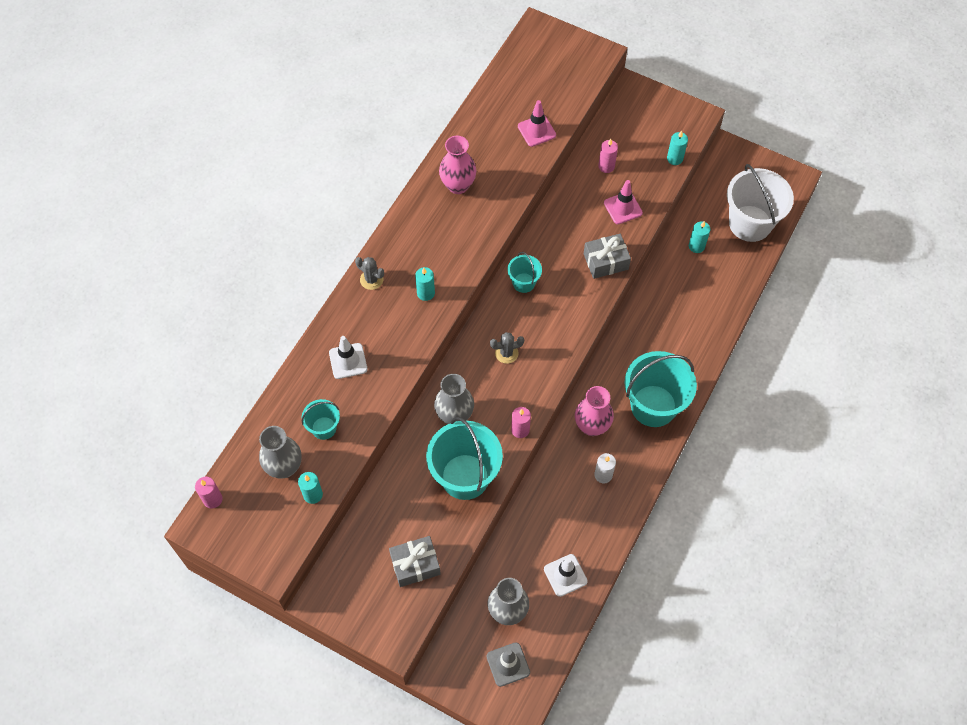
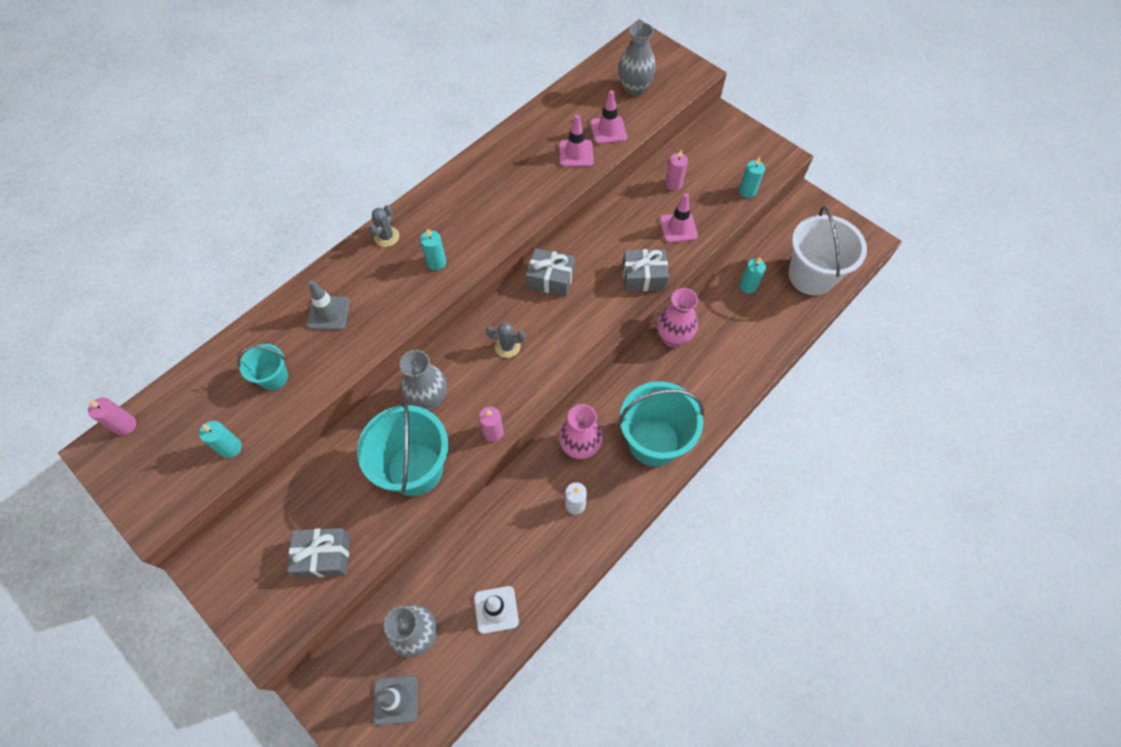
camera: 15 degrees right, 0 degrees up
(284, 467) = (214, 409): grey vase -> grey vase (634, 88)
(348, 361) = (328, 313): white traffic cone -> grey traffic cone
(371, 279) = (386, 237): grey cactus -> grey cactus turned 60 degrees clockwise
(458, 185) = (509, 165): pink vase -> pink vase (673, 337)
(514, 161) = (576, 153): none -> pink traffic cone
(524, 282) = (550, 279): turquoise bucket -> grey gift

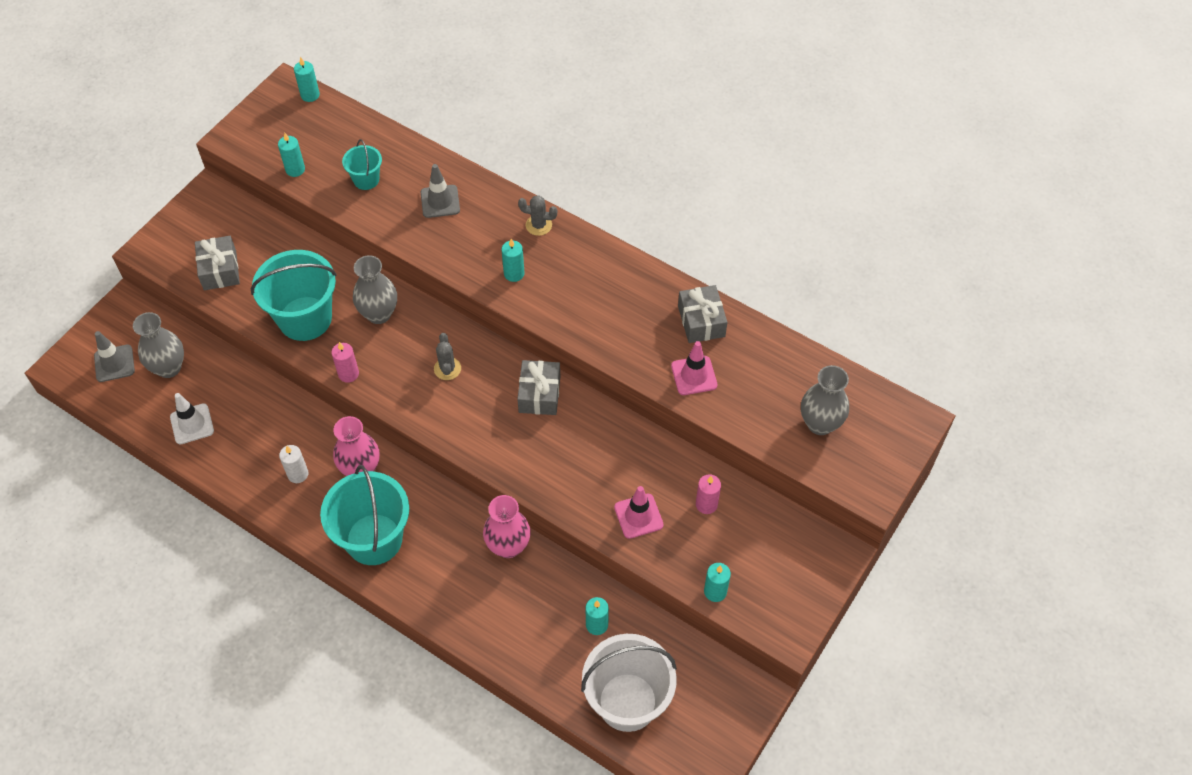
camera: 80 degrees right, 5 degrees down
(125, 425) = (310, 95): pink candle -> turquoise candle
(608, 130) = (740, 404): pink traffic cone -> none
(643, 277) = (559, 486): grey gift -> grey gift (701, 321)

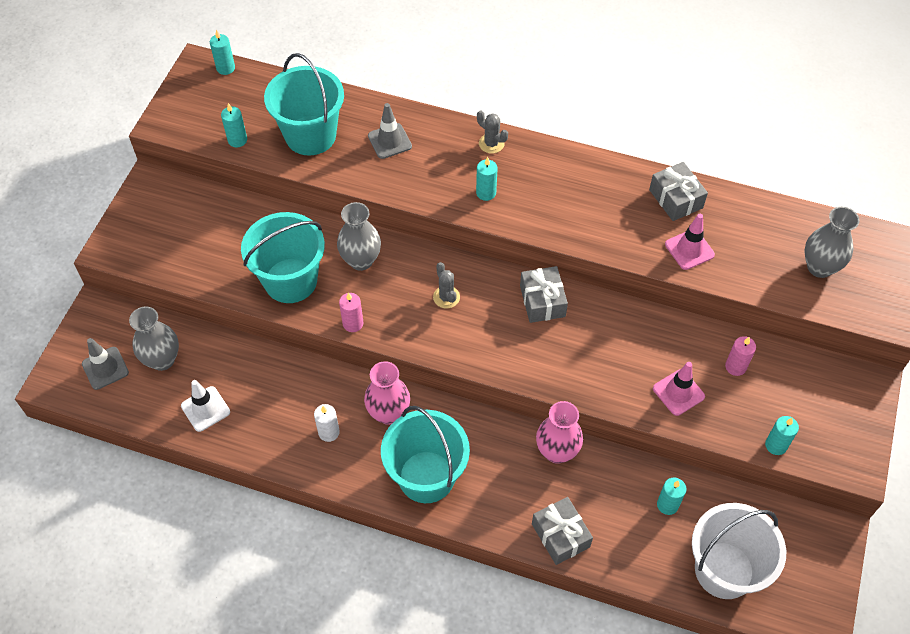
camera: 15 degrees left, 0 degrees up
(220, 270) = (188, 253): grey gift -> grey gift (560, 535)
(366, 179) = (310, 135): turquoise bucket -> turquoise bucket, size x1.99
(538, 225) = (491, 143): grey cactus -> grey cactus turned 45 degrees clockwise

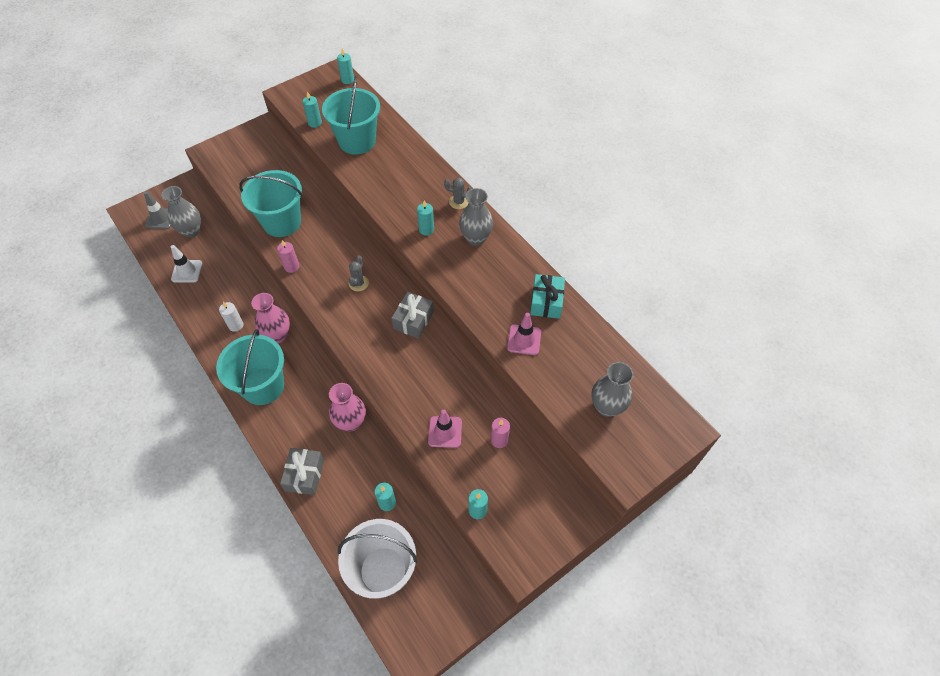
camera: 35 degrees right, 0 degrees up
(361, 260) = (331, 233): grey vase -> grey vase (476, 238)
(389, 141) = (399, 168): grey traffic cone -> none
(491, 143) = (458, 202): grey cactus -> grey cactus turned 60 degrees counterclockwise
(675, 199) = (546, 302): grey gift -> turquoise gift

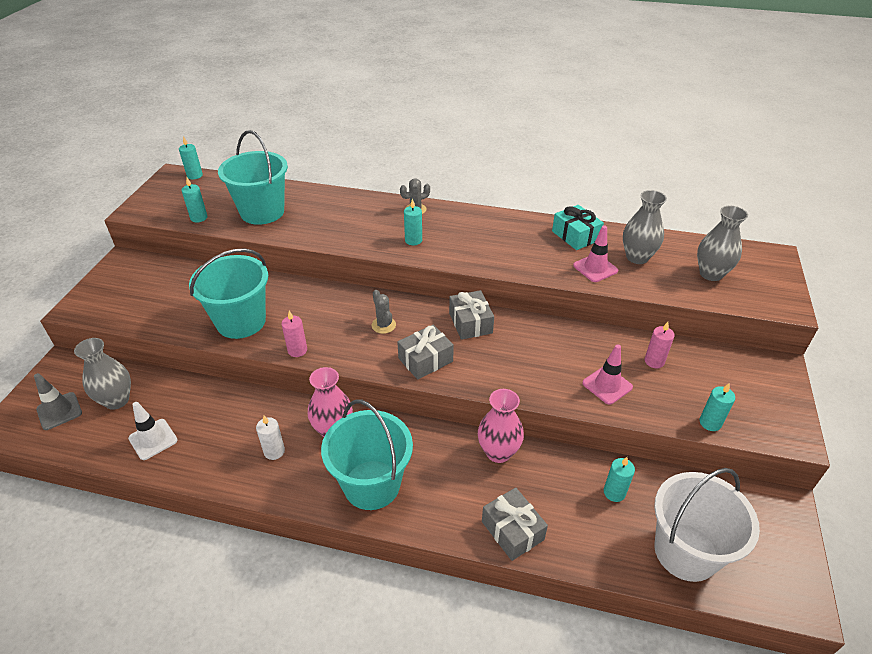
camera: 40 degrees left, 15 degrees down
(355, 328) = (425, 360): none -> grey gift
(476, 238) = (463, 225): grey vase -> grey vase (637, 257)

